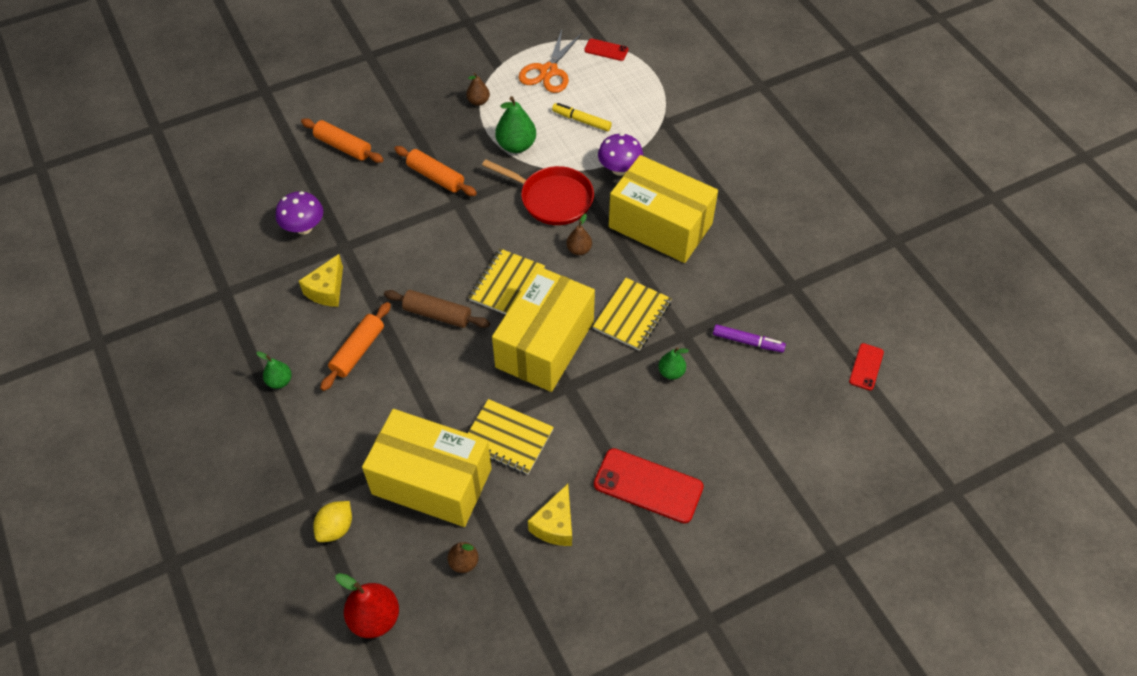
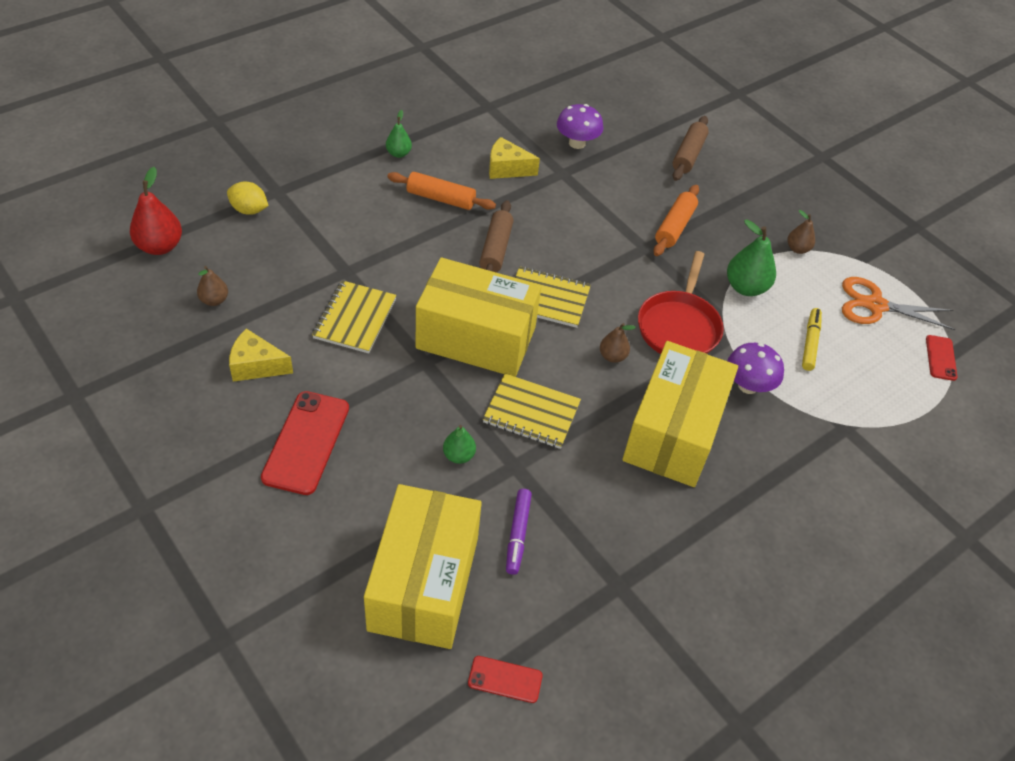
camera: 75 degrees right, 5 degrees down
(343, 146) = (688, 155): orange rolling pin -> brown rolling pin
(432, 481) = (301, 267): yellow box -> yellow box (424, 583)

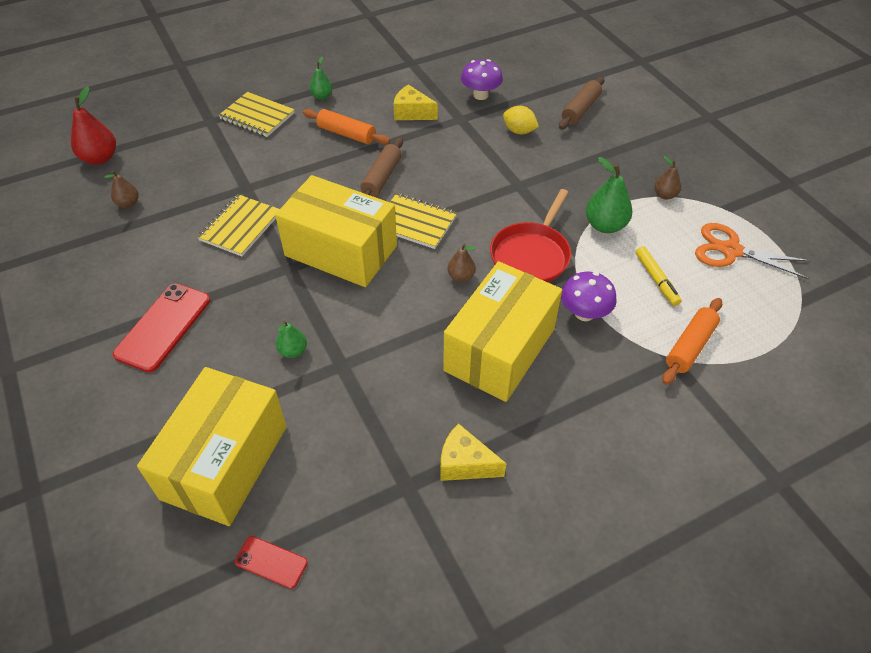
camera: 15 degrees right, 0 degrees up
(249, 210) = (182, 134): yellow lemon -> yellow lemon (519, 131)
(256, 366) = (144, 259): yellow cheese -> yellow cheese (465, 463)
(517, 534) = (325, 427): purple marker -> none
(531, 413) = (371, 320): yellow notebook -> yellow notebook (257, 116)
(674, 227) = (551, 169): orange rolling pin -> orange rolling pin (690, 346)
(810, 343) = (656, 279): yellow marker -> yellow marker turned 135 degrees clockwise
(941, 358) = (788, 304): red phone -> none

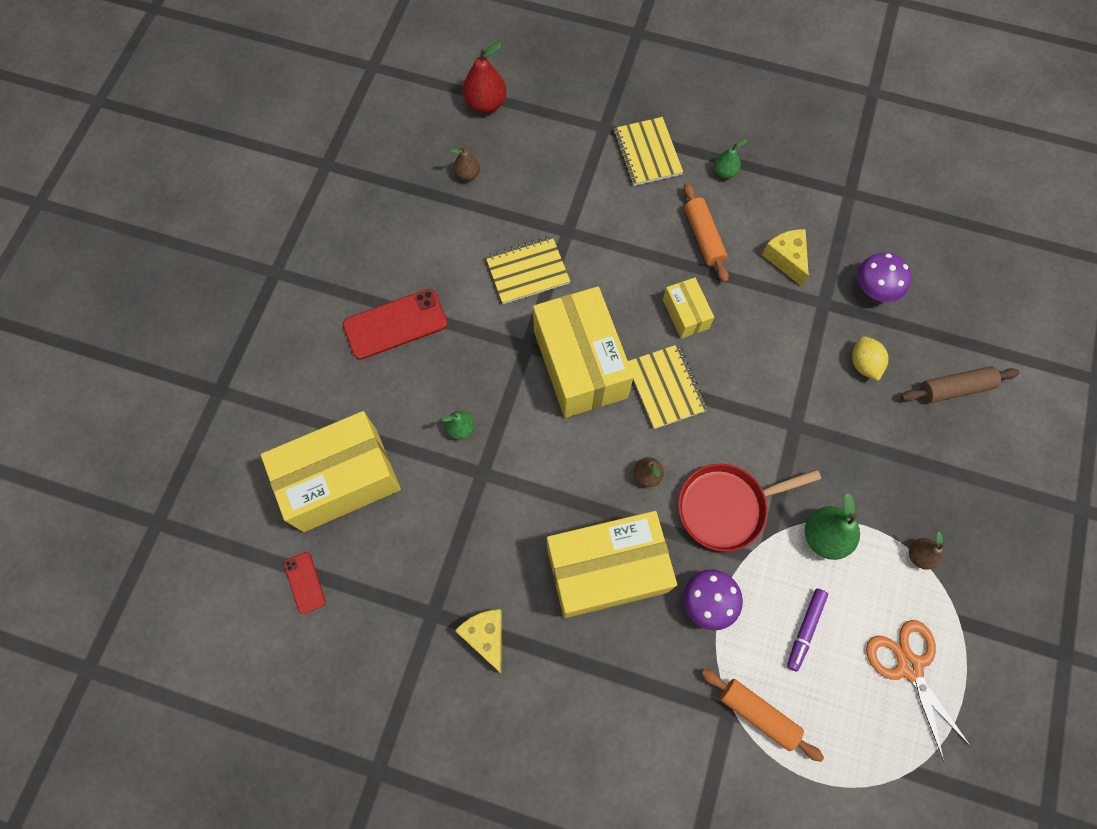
camera: 45 degrees right, 20 degrees up
(382, 178) = (685, 314): brown rolling pin -> yellow box
(656, 279) = (805, 629): yellow marker -> purple marker
(690, 346) = (758, 714): orange rolling pin -> orange rolling pin turned 45 degrees clockwise

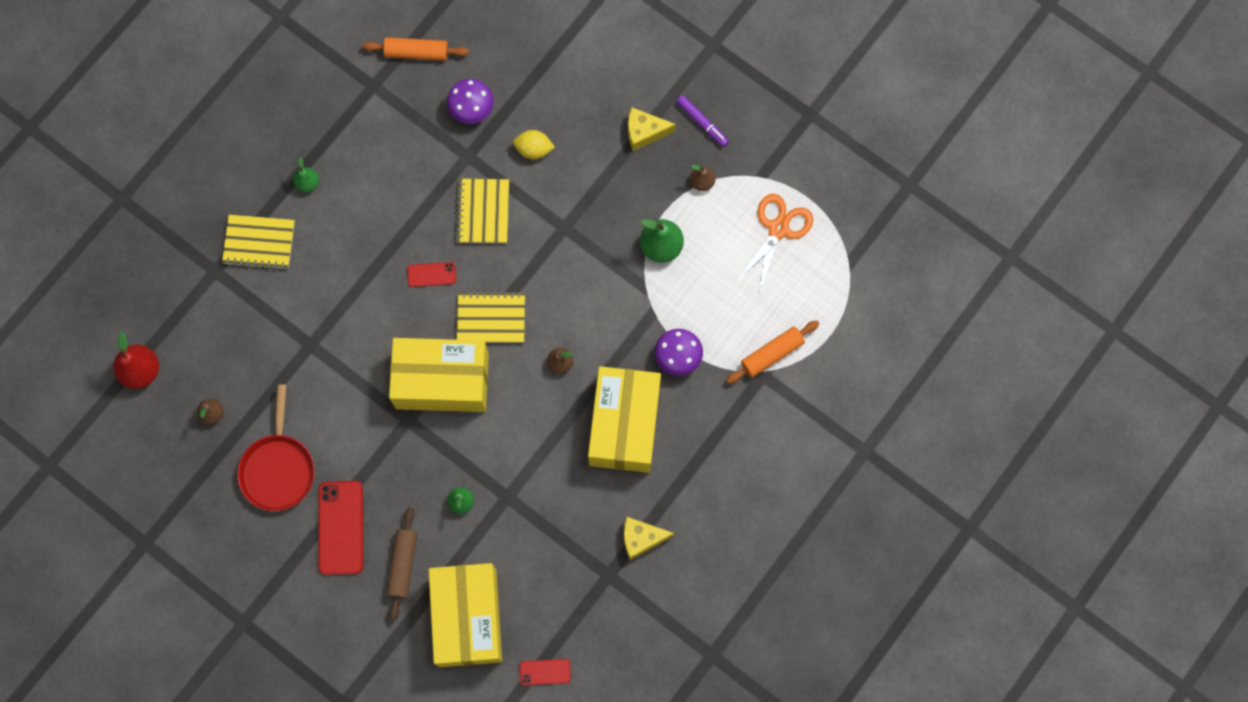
camera: 70 degrees left, 5 degrees up
(527, 271) = (336, 394): yellow notebook -> yellow notebook (483, 212)
(685, 314) = (431, 274): yellow box -> red phone
(703, 237) = (365, 229): orange rolling pin -> orange rolling pin (416, 52)
(726, 507) = (610, 311): red pan -> red pan (278, 468)
(786, 259) = (414, 168): yellow cheese -> yellow cheese (644, 132)
(805, 629) = (725, 293): purple marker -> purple marker (702, 123)
(909, 666) = (778, 229): orange scissors -> orange scissors turned 120 degrees clockwise
(954, 388) = (582, 89): brown rolling pin -> brown rolling pin (403, 564)

